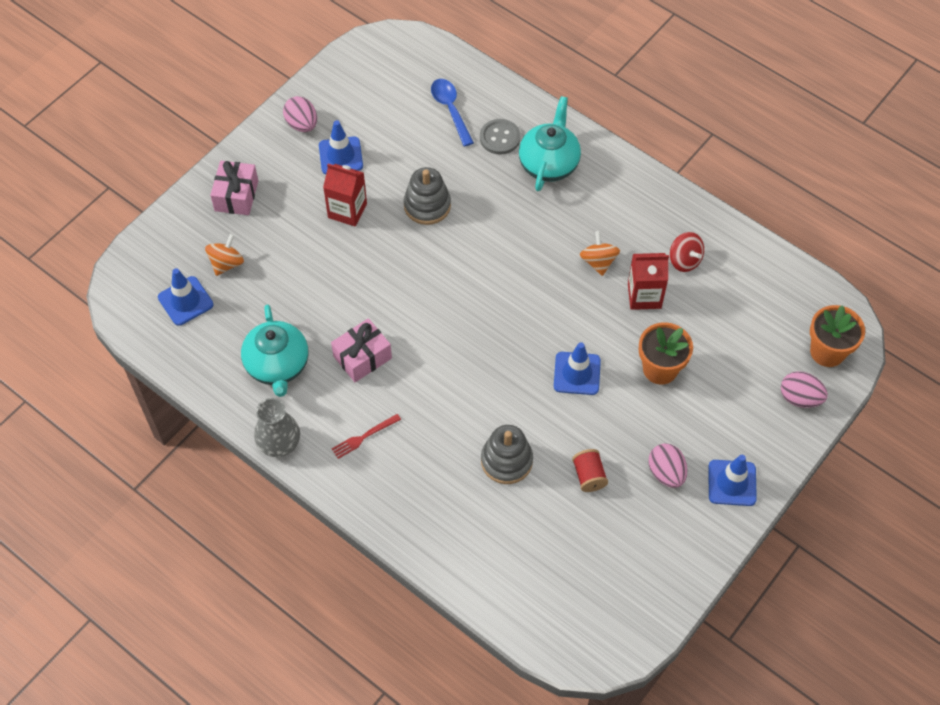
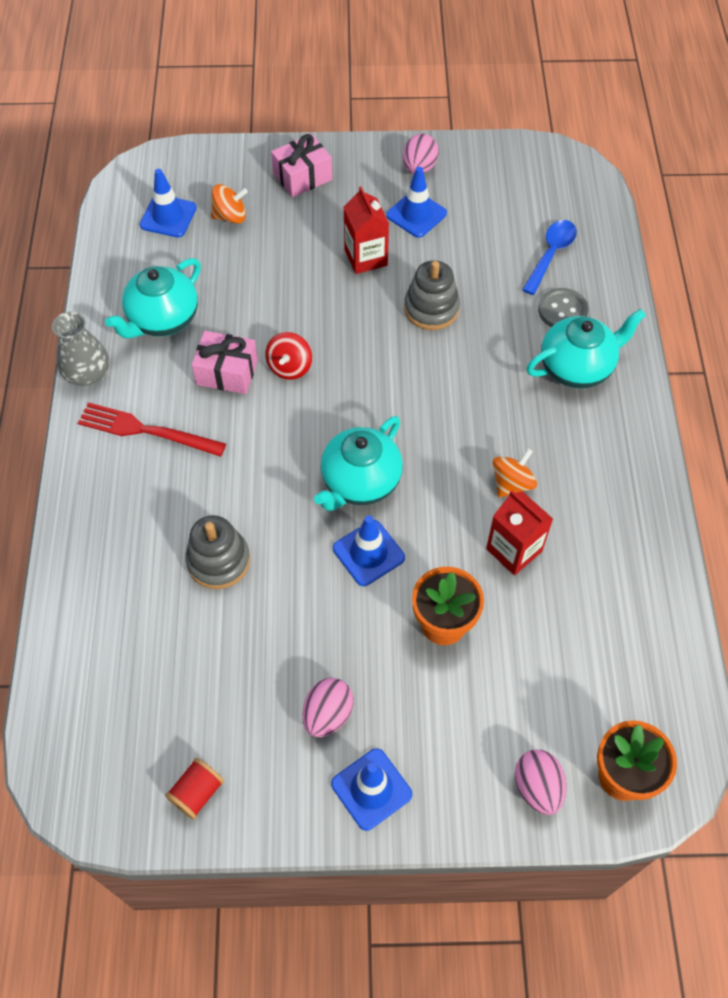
camera: 50 degrees right, 0 degrees up
(364, 437) = (146, 430): red fork -> red fork, size x1.75
(521, 341) = (360, 482): none -> turquoise teapot
(589, 476) = (263, 644): red spool -> red spool (197, 792)
(684, 260) = (592, 557): red spinning top -> red spinning top (290, 367)

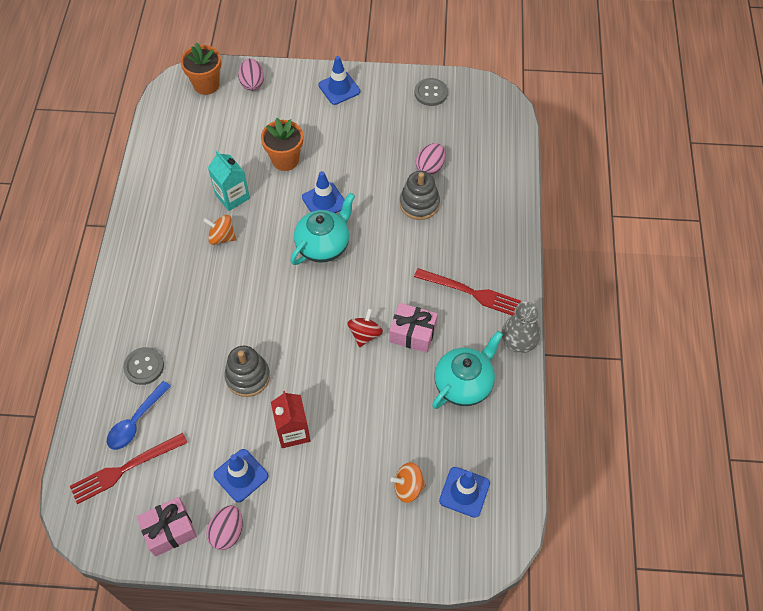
camera: 175 degrees left, 0 degrees up
(197, 792) = (431, 93): red spool -> grey button
(302, 177) = (339, 530): pink gift -> pink gift (170, 530)
(328, 714) = (358, 121): pink egg -> pink egg (430, 167)
(512, 483) = (222, 237): orange spinning top -> orange spinning top turned 60 degrees clockwise
(514, 550) = (232, 196): red carton -> turquoise carton
(546, 212) = (125, 469): none -> red fork
(577, 367) = (149, 317): turquoise teapot -> none

